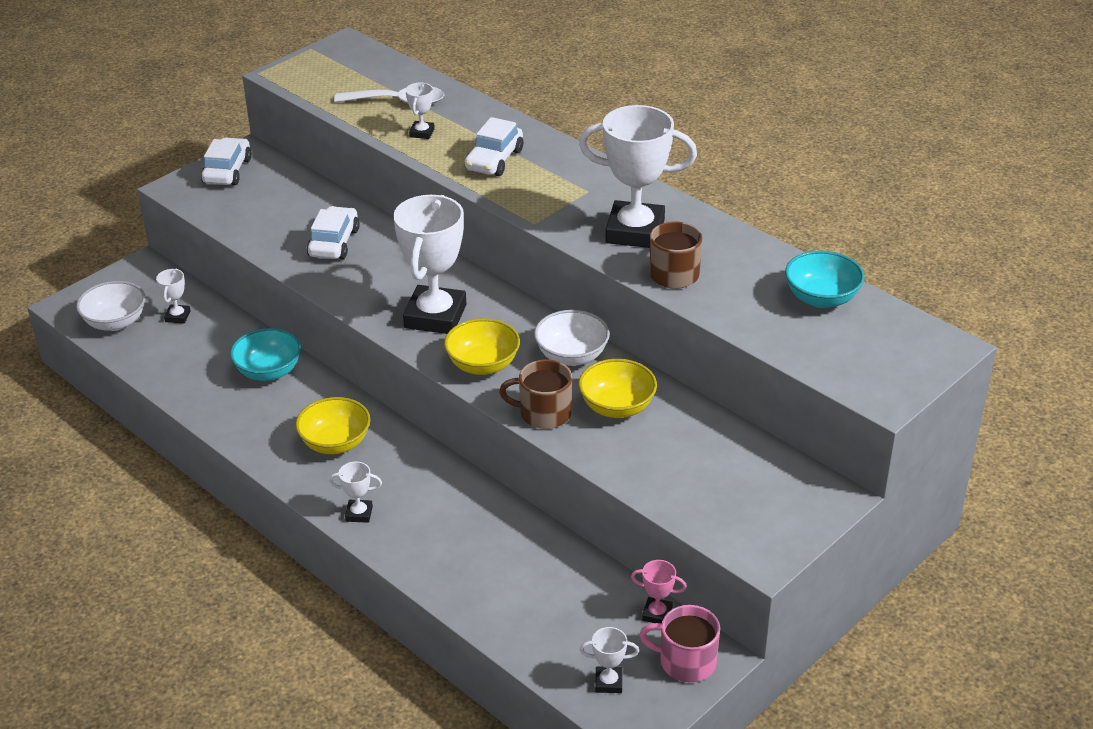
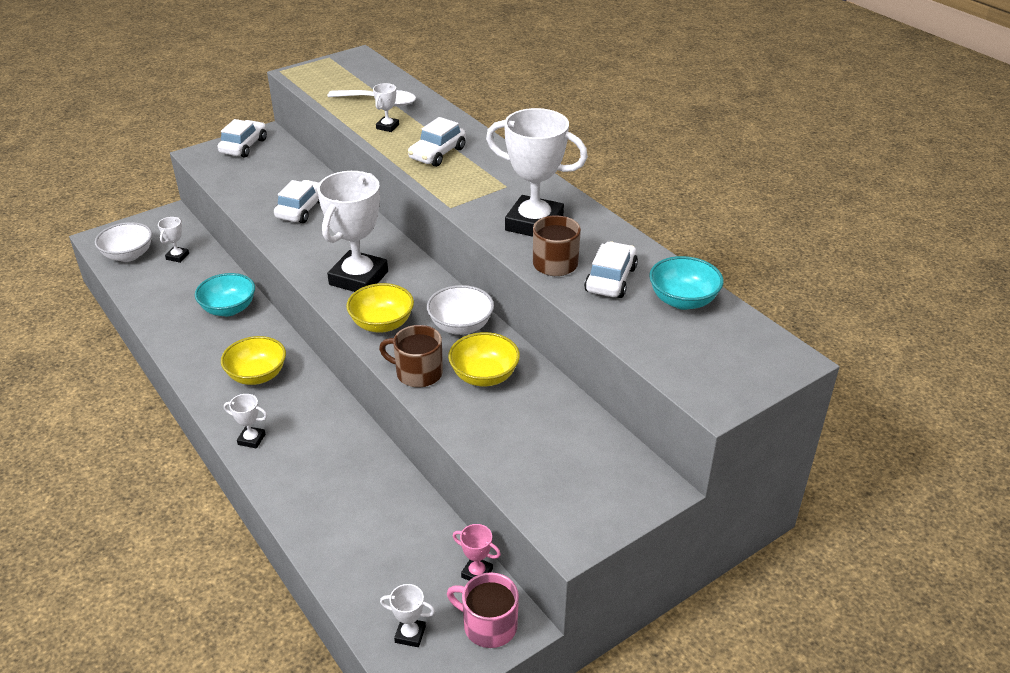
camera: 10 degrees right, 0 degrees up
(739, 285) = (610, 279): none -> white car

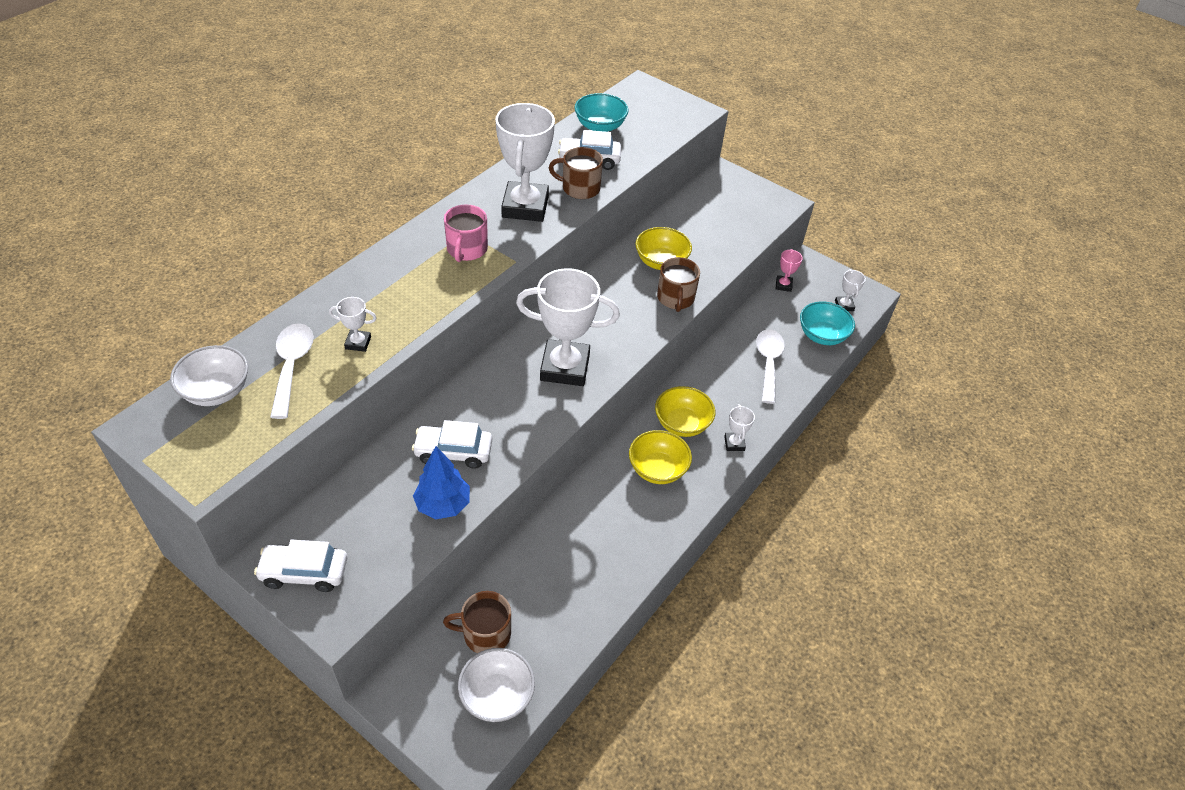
camera: 110 degrees left, 10 degrees up
(177, 256) = (485, 633): white trophy -> brown mug
(229, 309) = (569, 534): turquoise bowl -> turquoise bowl (822, 335)
(255, 200) = (443, 505): none -> blue tree
(346, 506) = (768, 363): none -> white spoon
(382, 324) = (625, 334): yellow bowl -> yellow bowl (682, 424)
(437, 153) = (413, 289): white car -> none
(461, 326) = (607, 285): white bowl -> white bowl (217, 391)
(488, 625) = (816, 273): pink mug -> pink mug (467, 249)

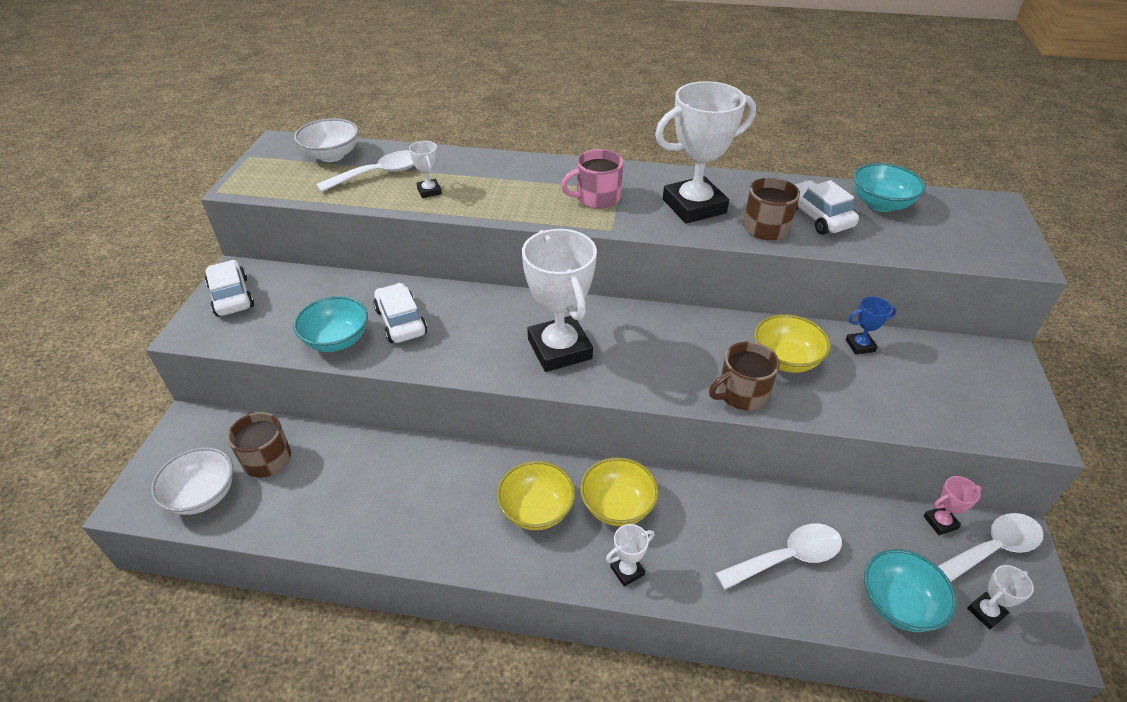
camera: 65 degrees right, 5 degrees down
(443, 505) = (337, 340): blue tree -> turquoise bowl
(673, 223) = (860, 346): none -> blue trophy
(811, 277) = (992, 549): none -> white spoon

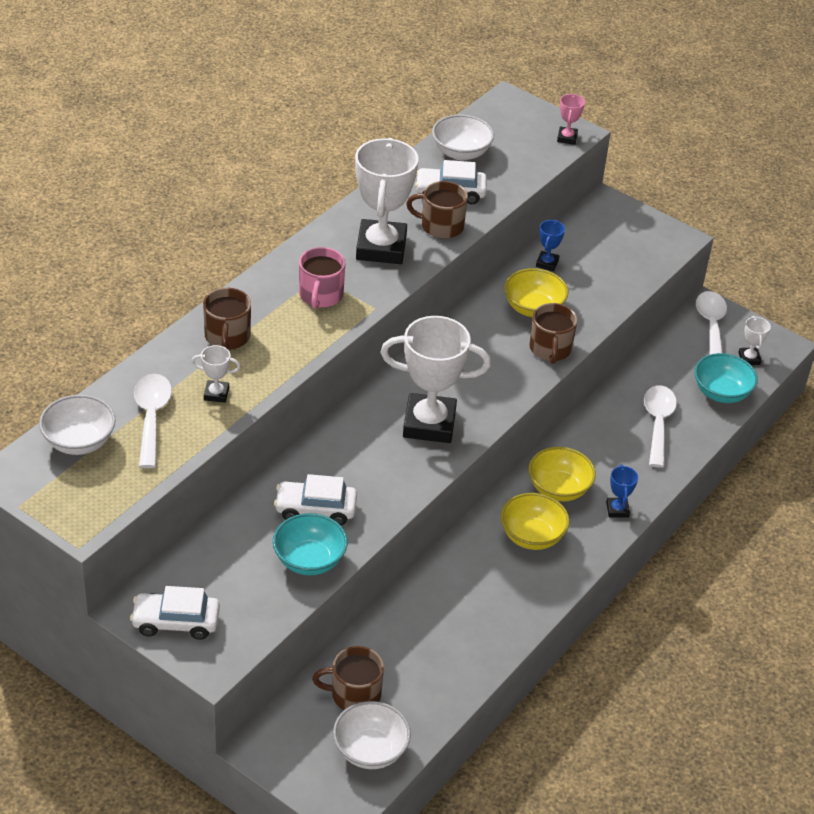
camera: 65 degrees left, 0 degrees up
(501, 174) = (227, 337): none -> brown mug
(627, 571) = (617, 510): white trophy -> blue trophy
(880, 204) = (461, 153): turquoise bowl -> white bowl
(940, 522) = (678, 335): pink trophy -> pink trophy (567, 138)

